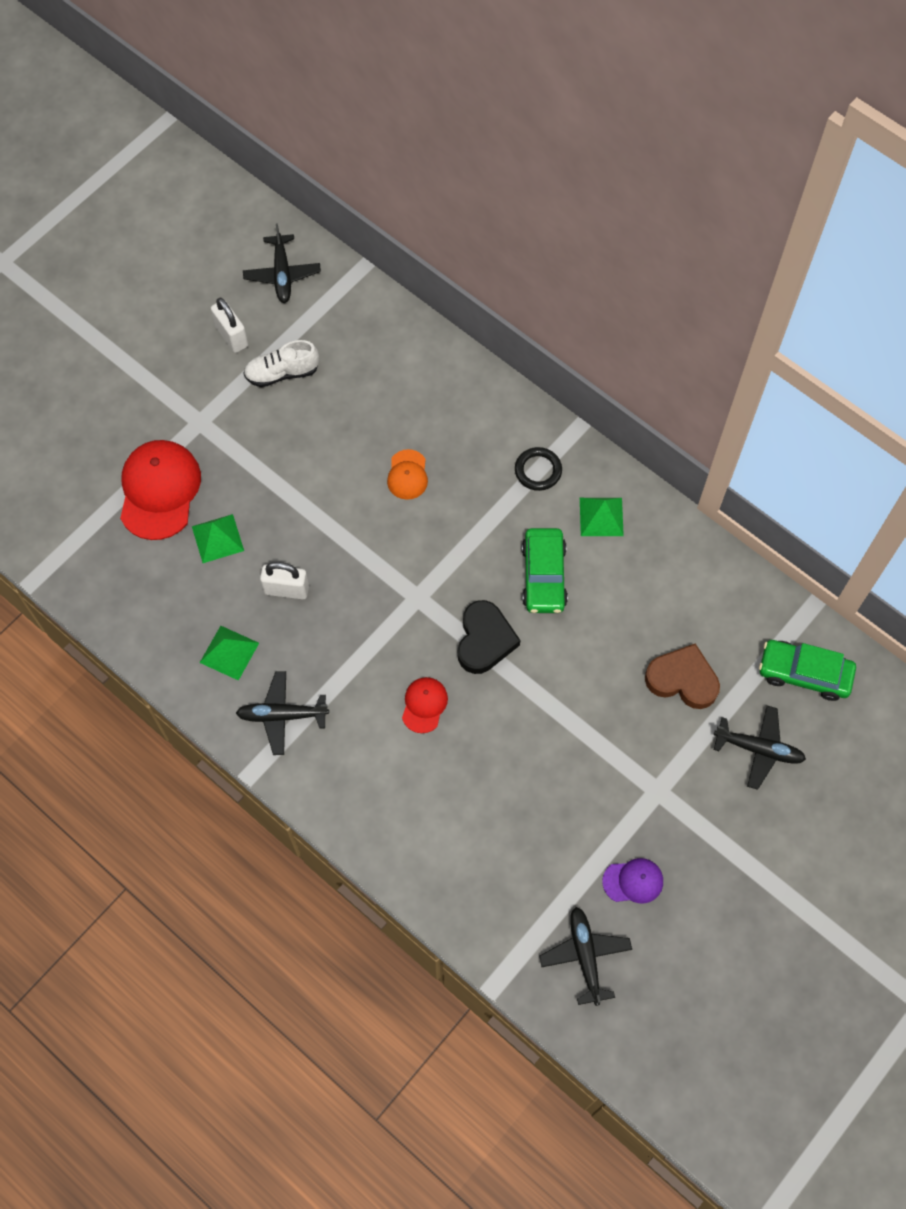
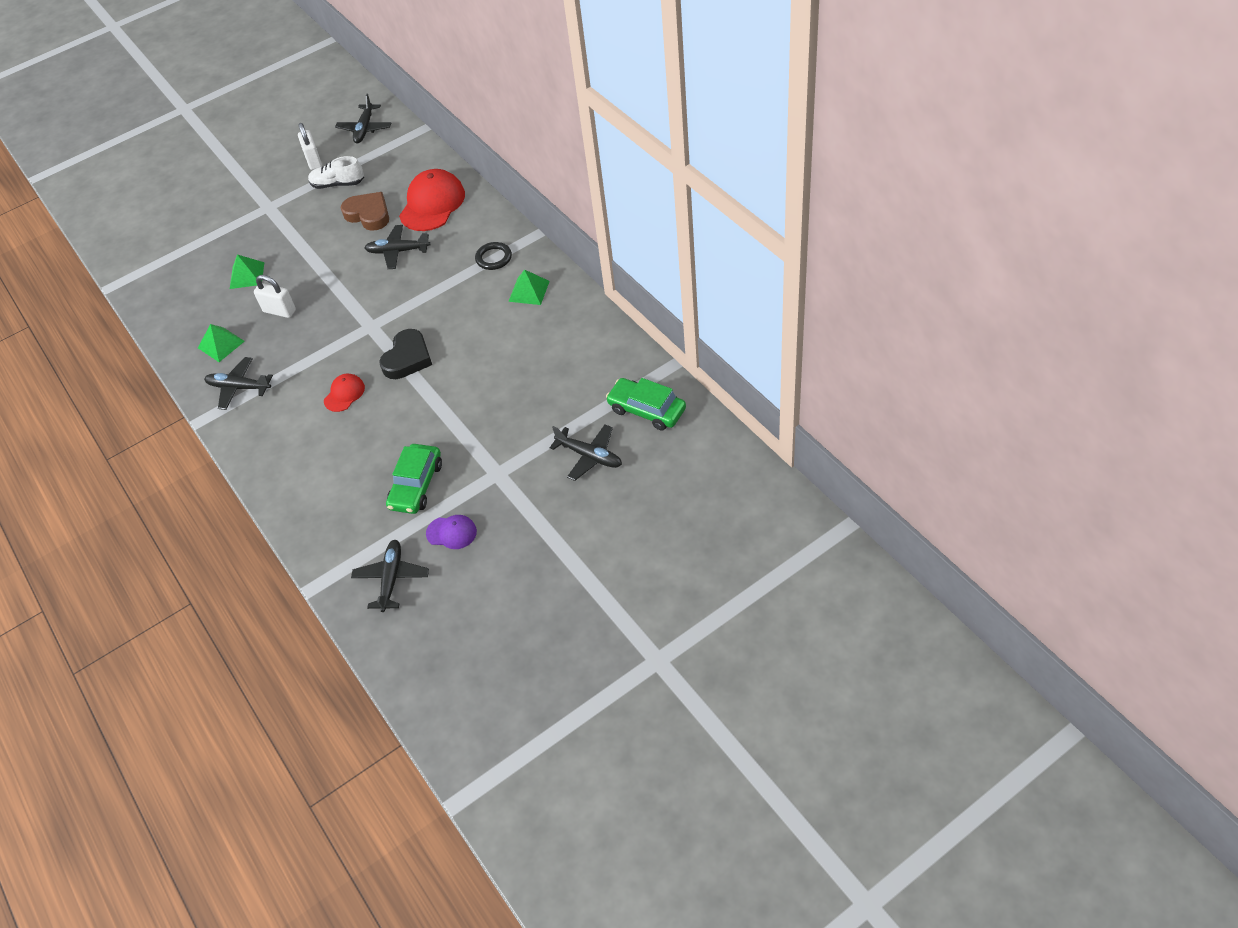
camera: 20 degrees right, 15 degrees down
(159, 490) = (221, 243): red cap -> red cap (432, 204)
(407, 475) = (397, 251): orange cap -> black plane
(543, 576) = (469, 323): green car -> green car (416, 485)
(682, 679) = (548, 402): brown heart -> brown heart (368, 214)

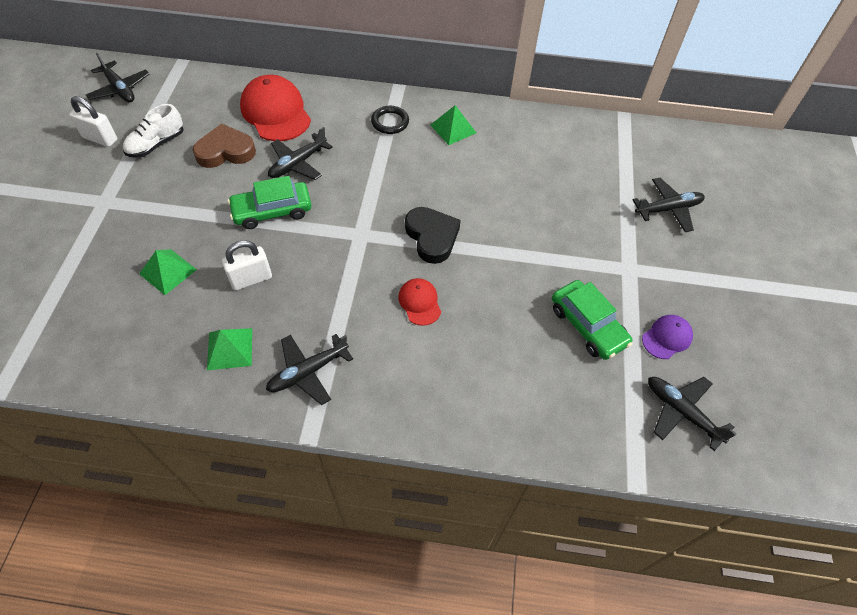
camera: 55 degrees left, 5 degrees up
(647, 410) = (654, 154): green car -> green car (272, 211)

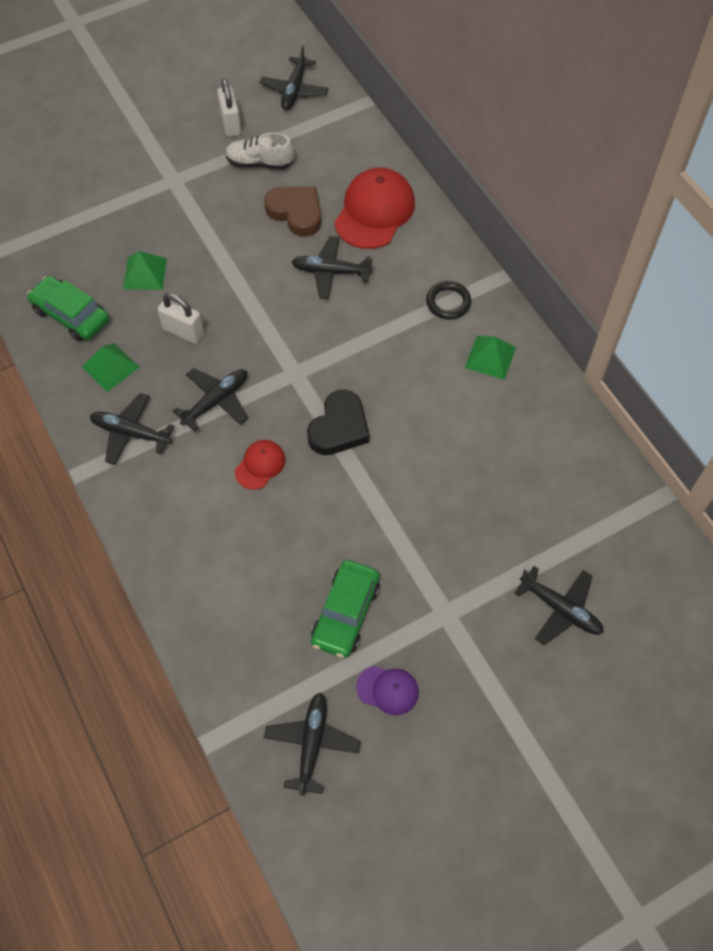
camera: 55 degrees right, 5 degrees up
(272, 211) = (263, 293): green car -> green car (71, 315)
(336, 296) = (216, 401): none -> black plane

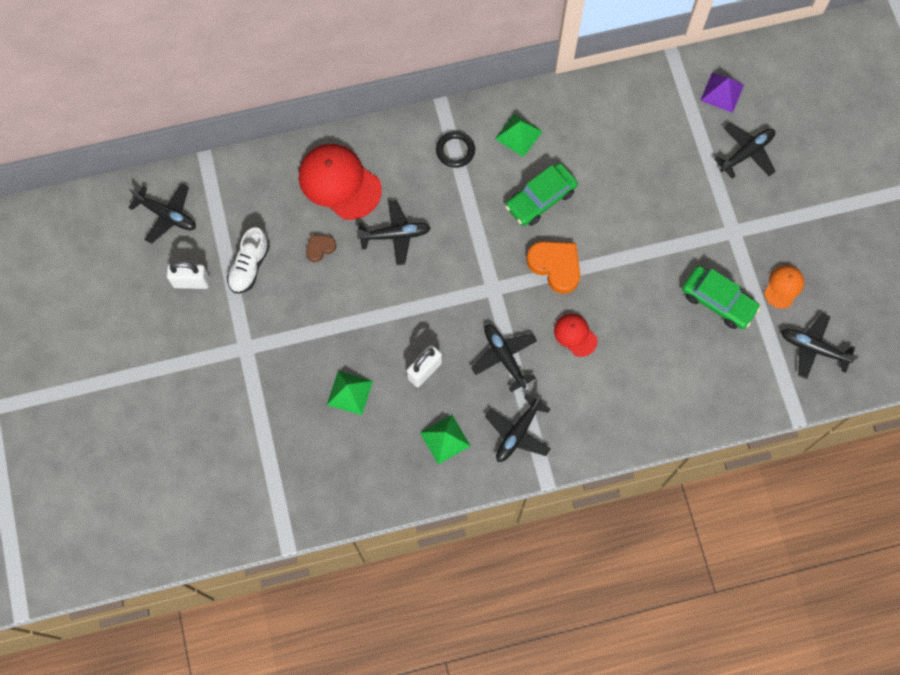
camera: 75 degrees left, 10 degrees up
(71, 315) = (378, 465): green car -> green car (540, 199)
(296, 213) = (320, 248): brown heart -> brown heart, size x0.54
(330, 272) = (395, 235): black plane -> black plane turned 120 degrees counterclockwise
(339, 428) = (555, 266): black heart -> orange heart
(388, 690) = (783, 286): purple cap -> orange cap
(635, 563) = (722, 92): none -> purple pyramid

